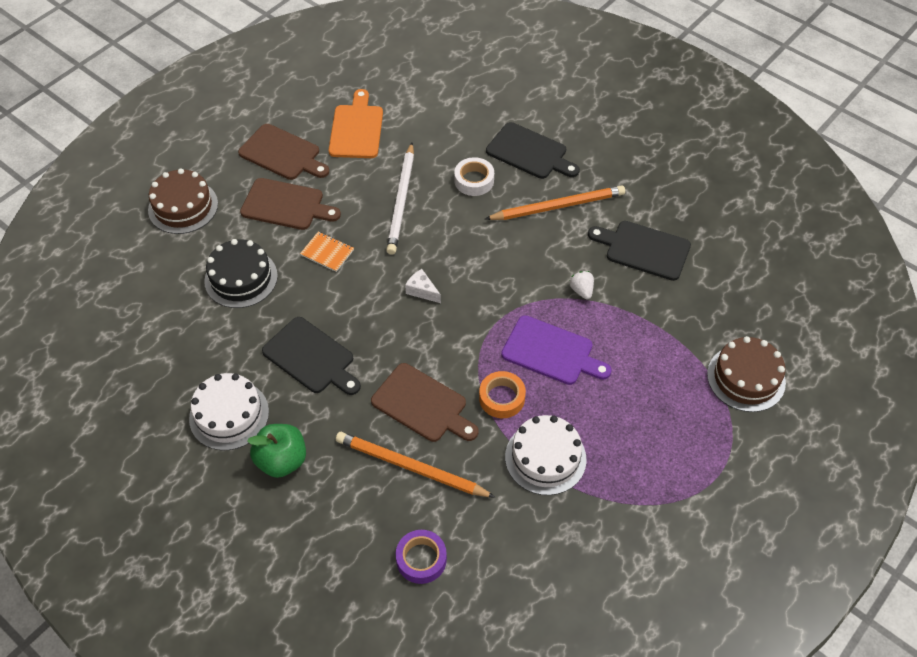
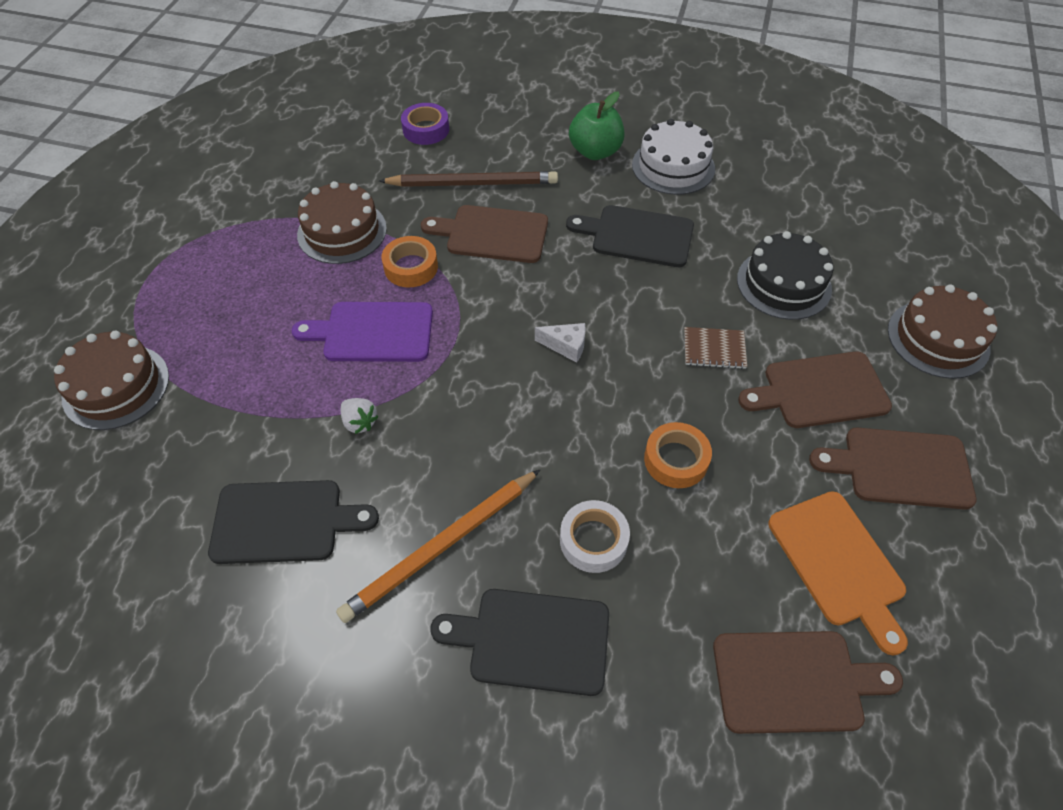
camera: 155 degrees right, 0 degrees up
(327, 252) = (714, 349): orange notebook -> brown notebook
(401, 201) = (676, 460): white pencil -> orange tape
(411, 467) = (473, 183): orange pencil -> brown pencil
(417, 99) = (794, 681): none -> brown cutting board
(545, 458) = (342, 231): white cake -> brown cake

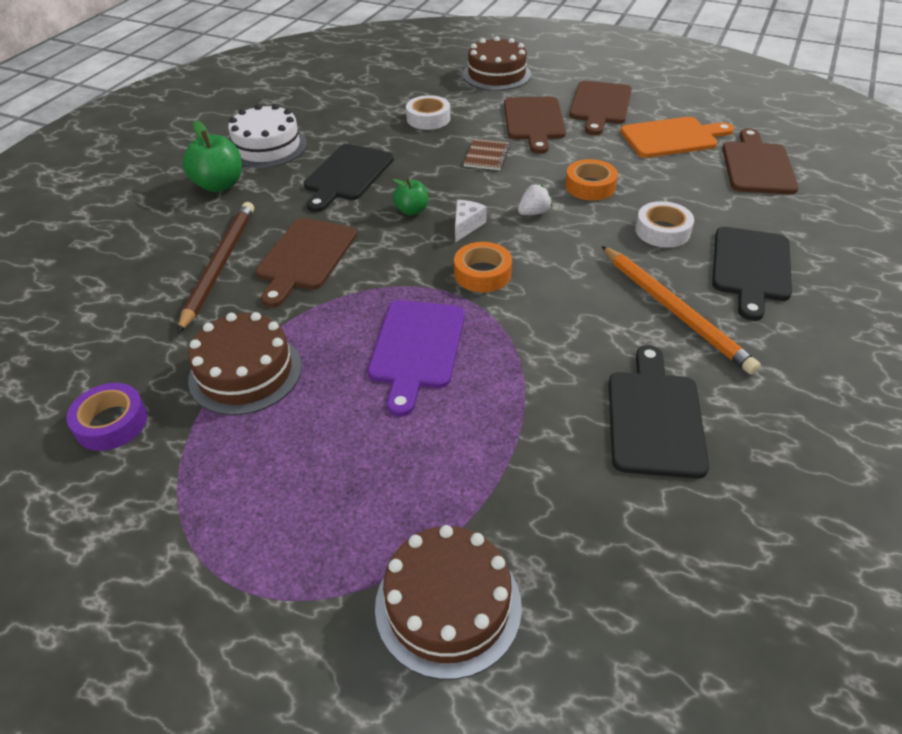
camera: 80 degrees left, 10 degrees down
(360, 422) = (536, 360): white strawberry -> white strawberry (533, 213)
(411, 267) = (330, 317): orange tape -> orange tape (482, 273)
(426, 129) = (100, 296): purple tape -> purple tape (111, 423)
(584, 297) = (411, 210): none -> green apple
(783, 284) = (428, 118): black cake -> white tape

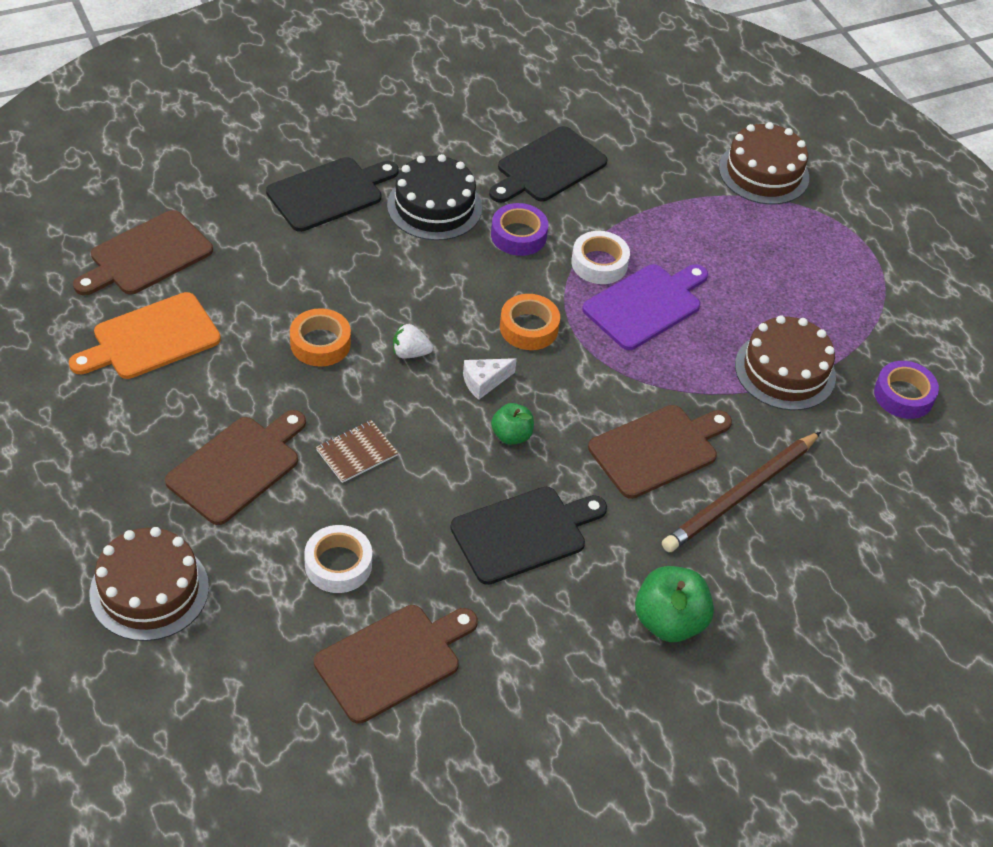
camera: 145 degrees left, 5 degrees up
(267, 147) = (567, 656): white cake -> none
(584, 334) = (518, 235): none -> purple tape
(600, 105) = (133, 436): brown cutting board -> brown cutting board (393, 660)
(662, 231) = (337, 261): white tape -> white tape (599, 263)
(672, 137) = (151, 338): orange cutting board -> orange cutting board turned 60 degrees counterclockwise
(674, 310) = (434, 206): orange pencil -> black cake

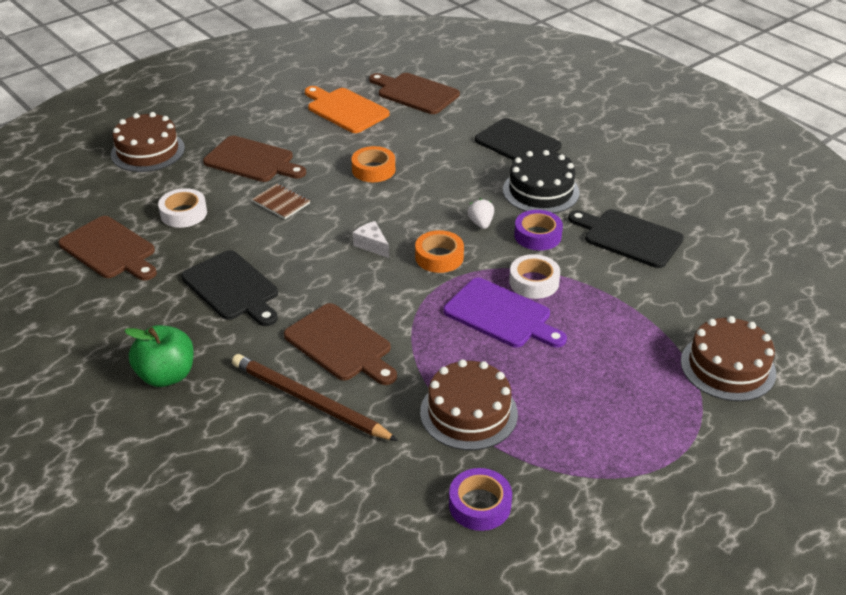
camera: 80 degrees right, 10 degrees down
(410, 353) = (384, 207): white strawberry -> white strawberry (481, 223)
(511, 435) = (324, 267): green apple -> none

